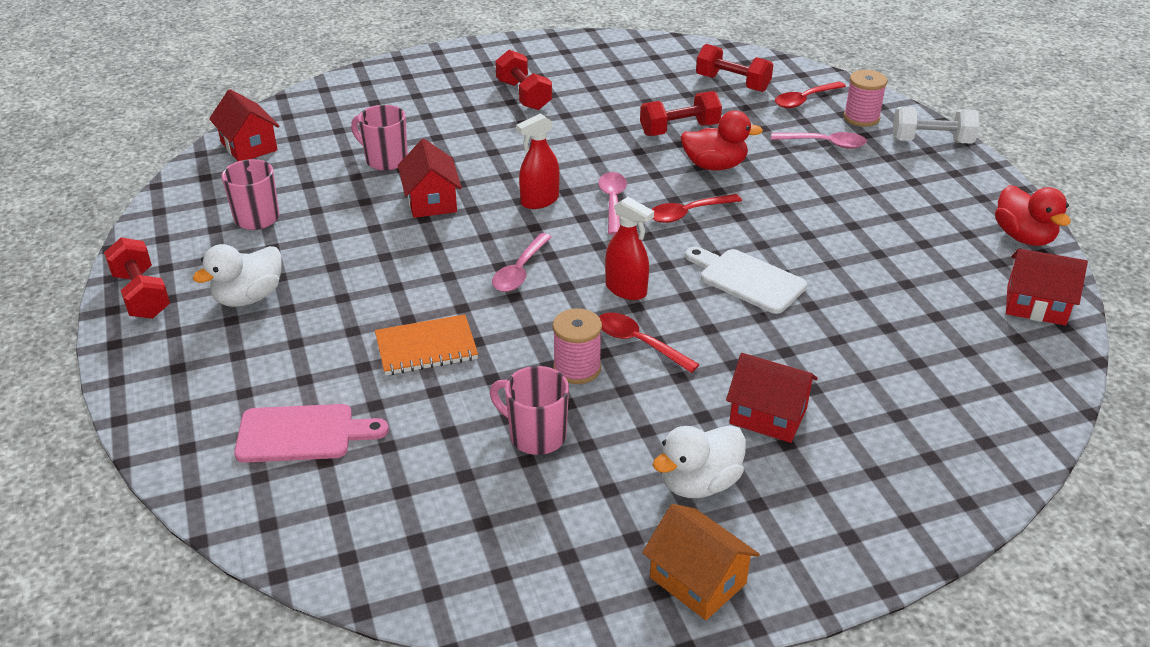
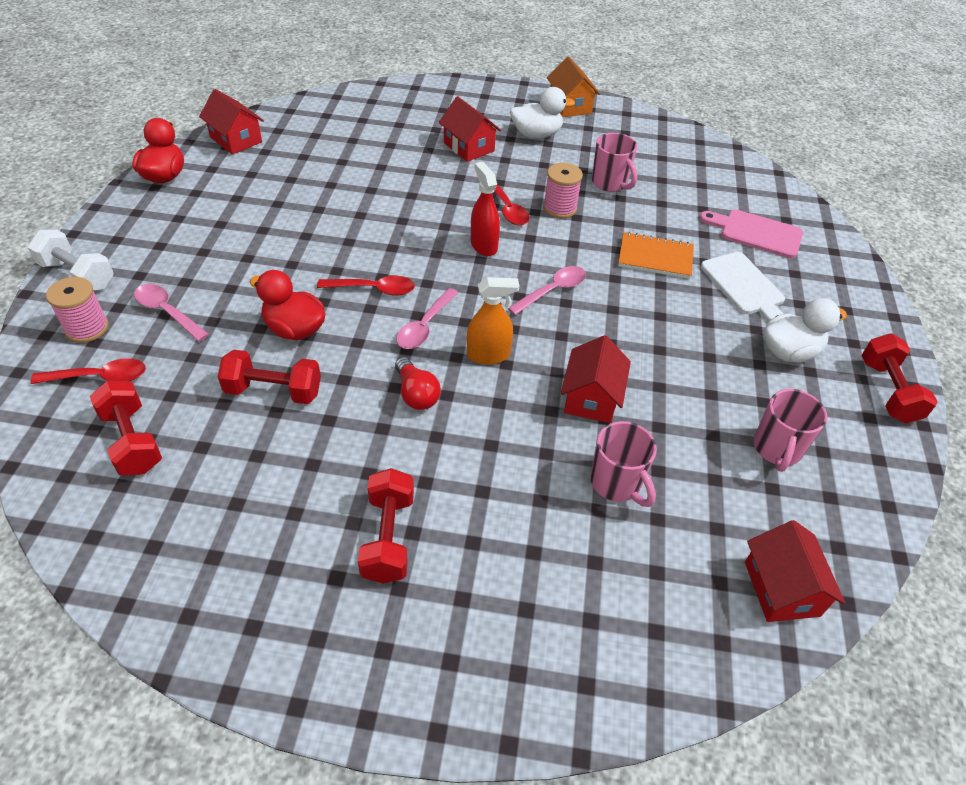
camera: 155 degrees left, 10 degrees up
(539, 201) = (488, 355): red spray bottle -> orange spray bottle
(574, 160) = (416, 394): none -> red light bulb
(747, 280) = (391, 220): white cutting board -> white cutting board (744, 287)

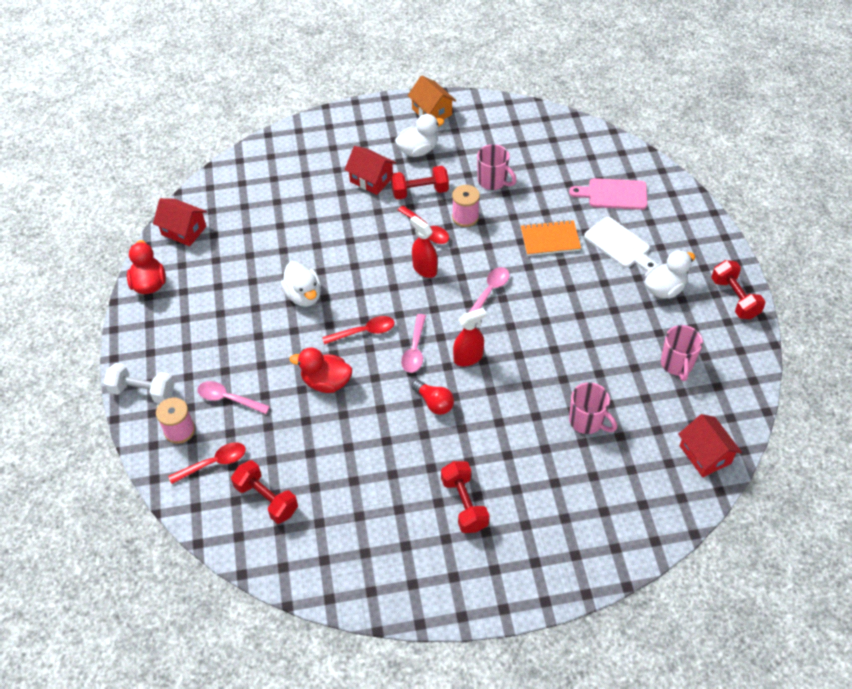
camera: 15 degrees left, 5 degrees up
(273, 391) = (338, 433): red dumbbell -> red dumbbell (420, 192)
(325, 233) = (304, 295): none -> white duck
(488, 355) = (468, 357): orange spray bottle -> red spray bottle
(591, 398) = (548, 367): red house -> none

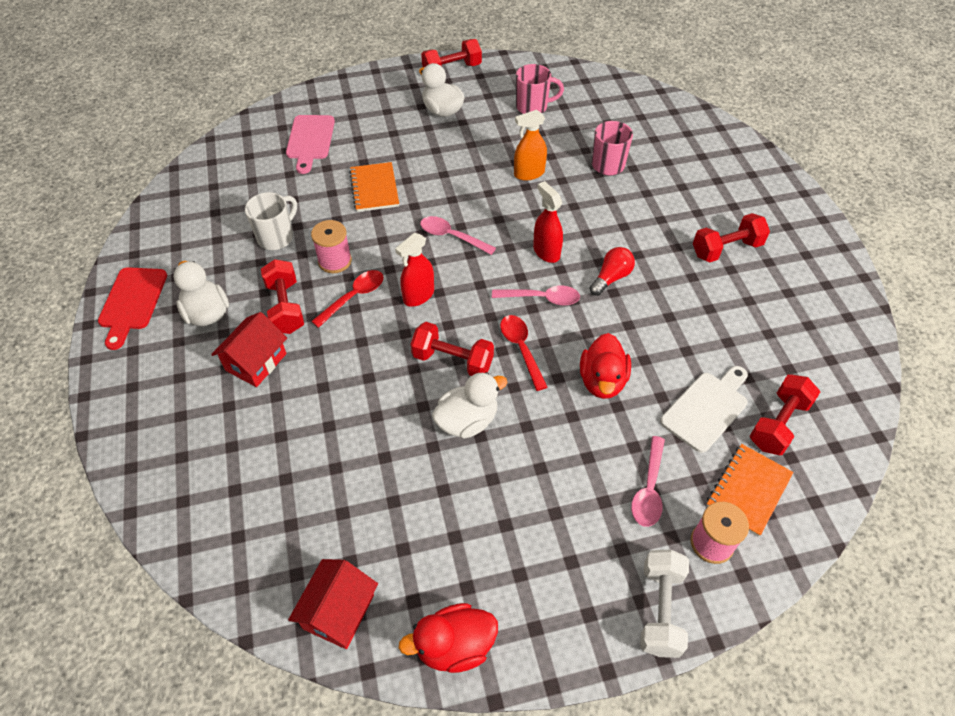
camera: 95 degrees left, 0 degrees up
(214, 463) = (748, 490): red spoon -> orange notebook
(358, 288) = (452, 360): none -> red dumbbell
(432, 112) = (132, 302): orange house -> red cutting board
(493, 181) = (276, 237): pink mug -> white mug
(572, 353) = (529, 173): none -> orange spray bottle
(619, 245) = (383, 138): white cutting board -> white cutting board (706, 408)
(705, 454) = (627, 96): red house -> none

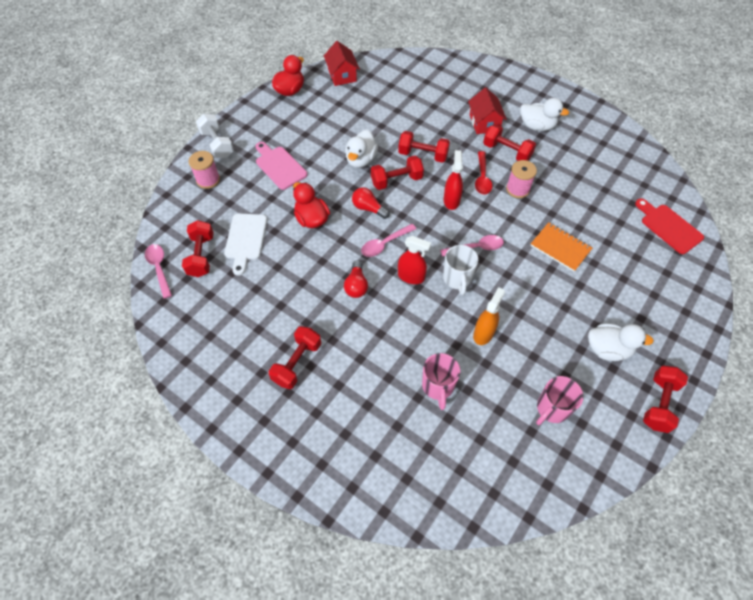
camera: 140 degrees right, 5 degrees up
(132, 302) = (576, 109): red cutting board -> red cutting board (669, 227)
(276, 237) = (565, 181): white mug -> white mug (457, 279)
(310, 140) = (647, 254): pink cutting board -> pink cutting board (279, 166)
(383, 372) = (423, 155): none -> red dumbbell
(521, 349) = (368, 208): red spoon -> red light bulb
(649, 489) = (251, 184): pink spoon -> pink spoon (159, 268)
(748, 490) = (202, 212): orange notebook -> none

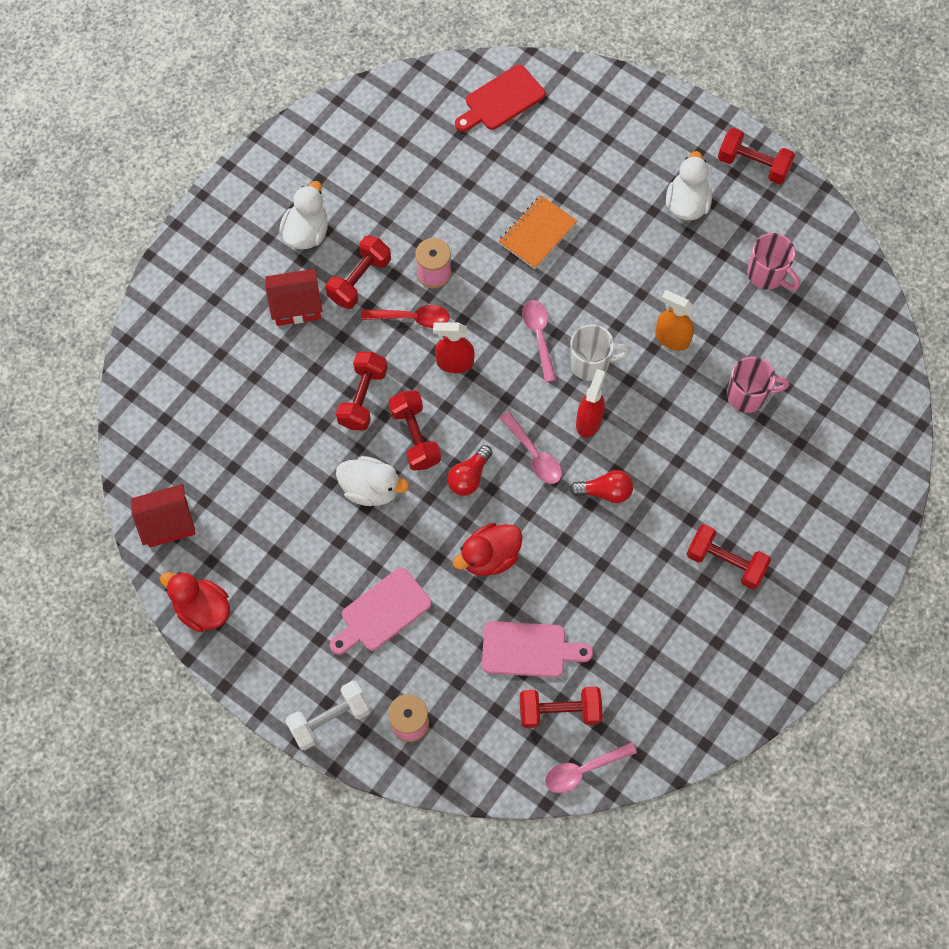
camera: 90 degrees left, 10 degrees up
(246, 239) = (529, 649): white cutting board -> pink cutting board

